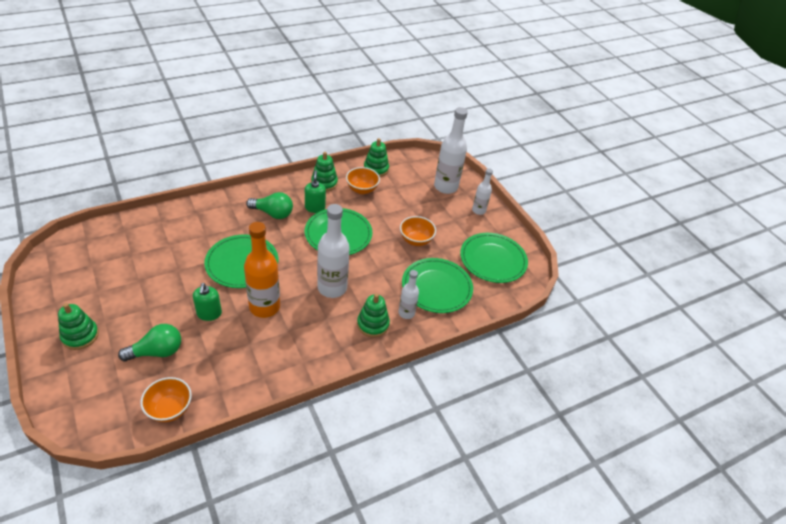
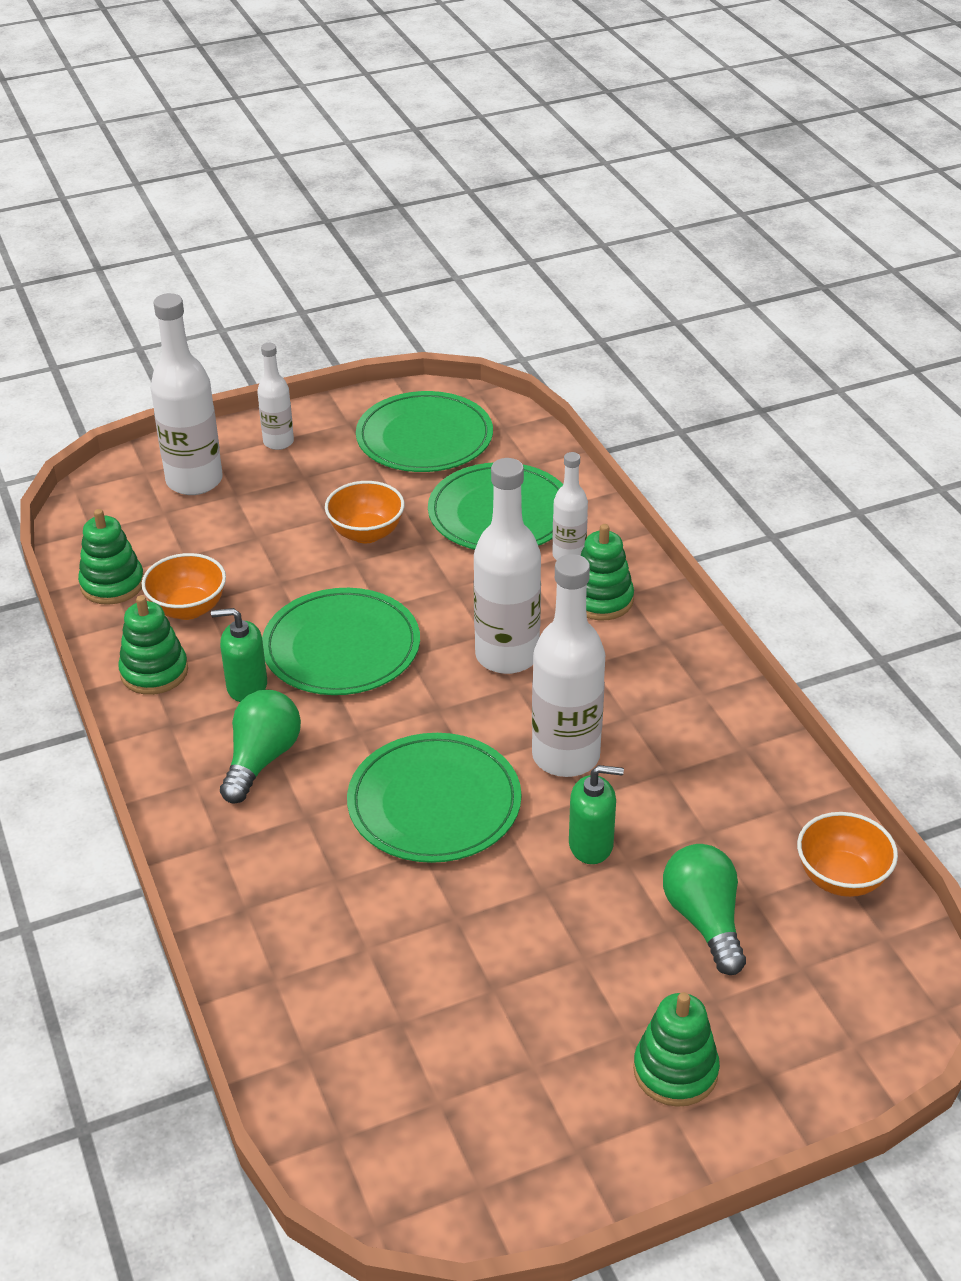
camera: 80 degrees left, 5 degrees down
(264, 307) = (565, 756): orange bottle -> white bottle

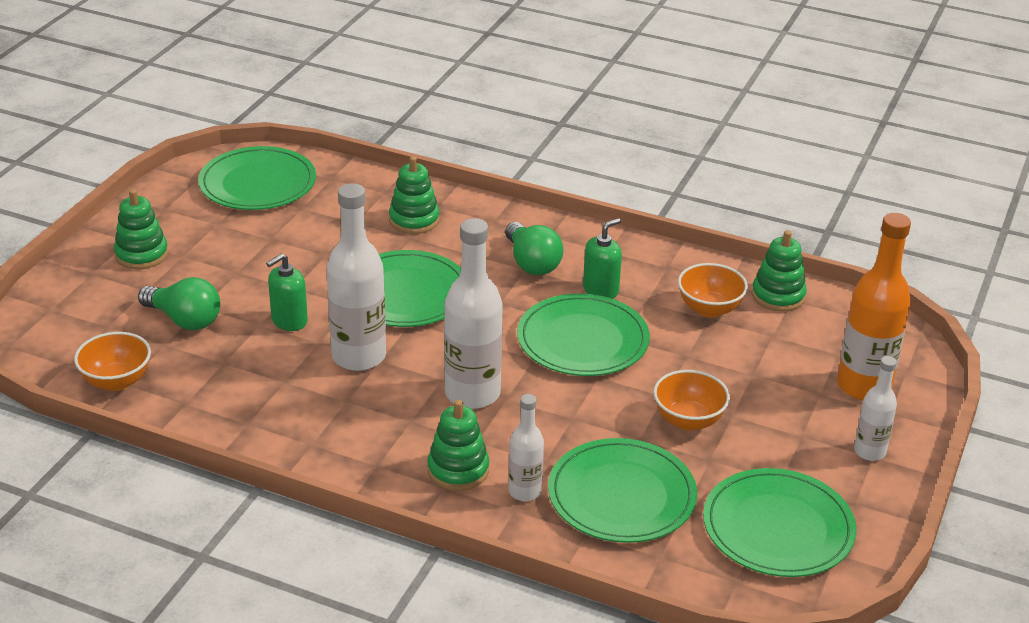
camera: 135 degrees right, 5 degrees down
(154, 672) = (664, 268): green stacking toy -> green stacking toy (414, 220)
(194, 481) = (864, 386): white bottle -> orange bottle
(407, 1115) = (258, 183): none -> green plate

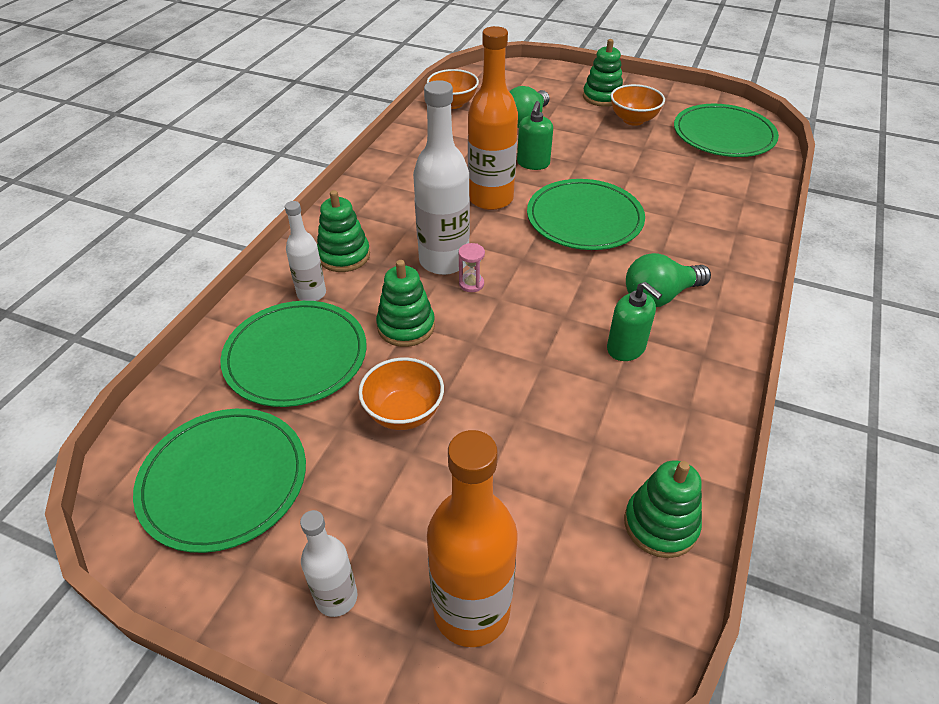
camera: 90 degrees right, 10 degrees up
(289, 321) = (533, 163): green soap dispenser -> green soap dispenser turned 120 degrees counterclockwise
(359, 356) = (490, 199): white bottle -> orange bottle
(414, 220) = (705, 218): green stacking toy -> green stacking toy (406, 326)
(511, 376) = (471, 284): none -> pink hourglass
(583, 340) = (533, 333): green plate -> none
(709, 309) = (613, 445): orange bowl -> orange bowl (633, 120)

